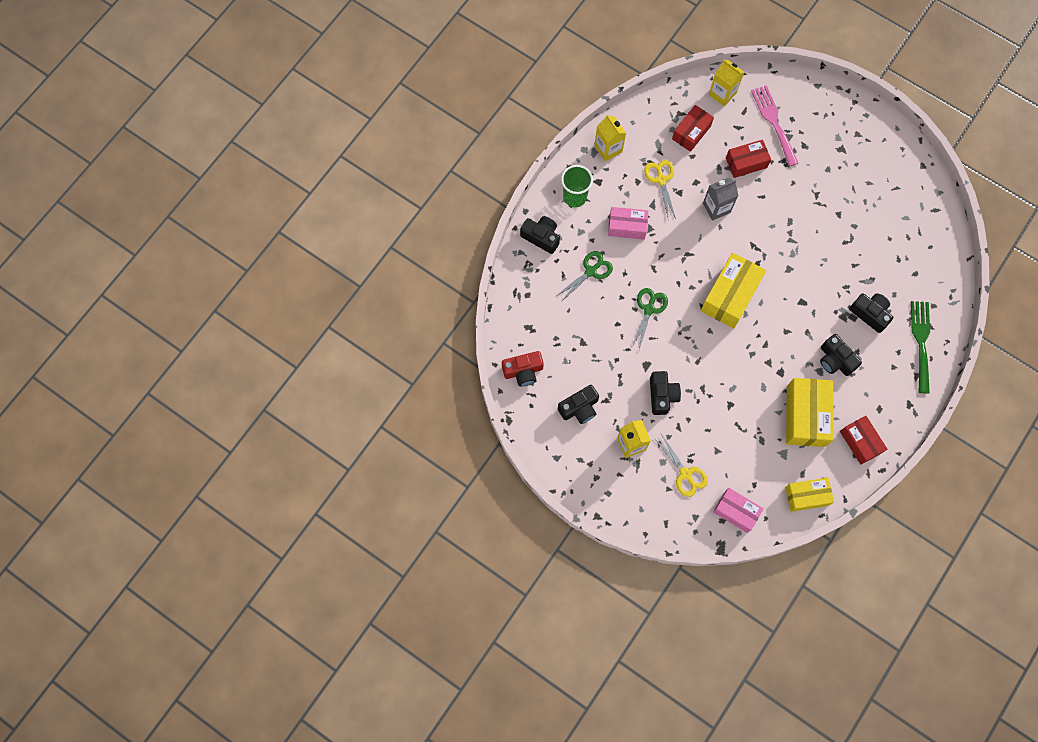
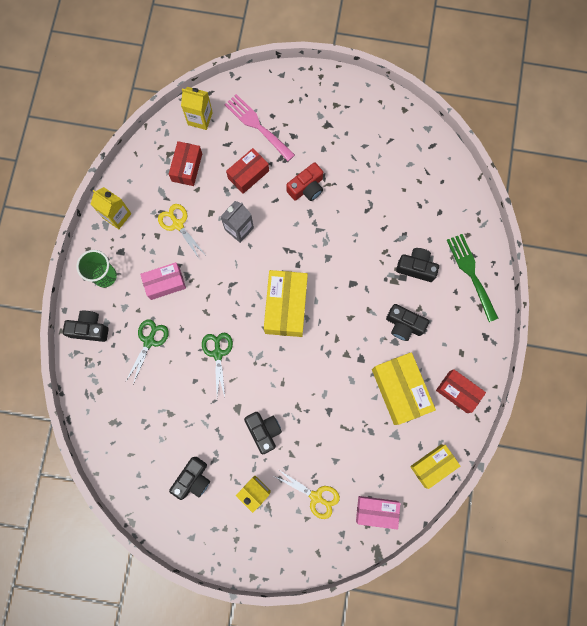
camera: 25 degrees left, 5 degrees up
(523, 371) = (126, 468): red camera -> red camera (306, 188)

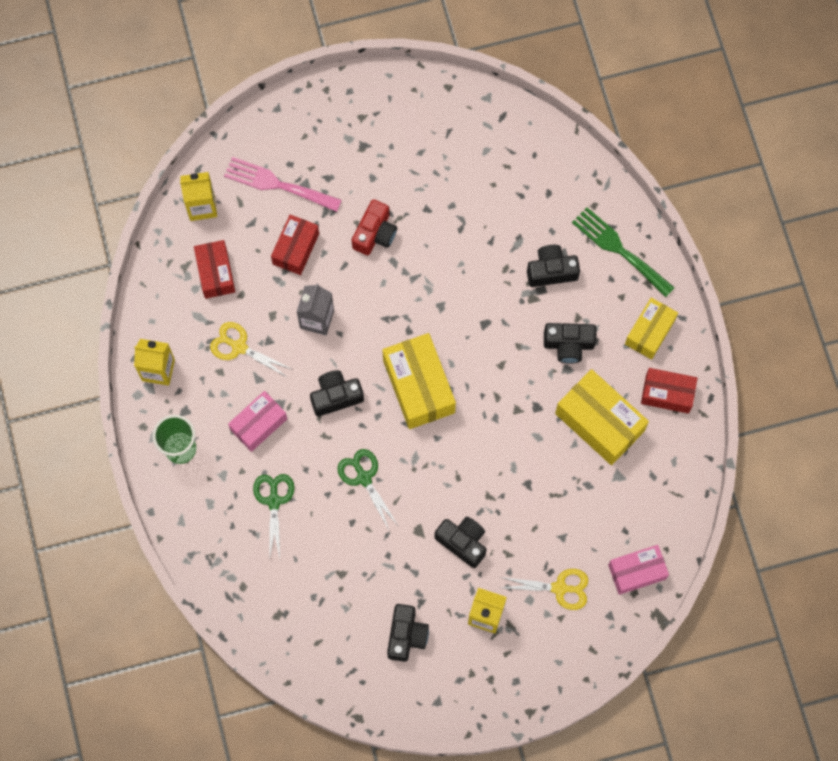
camera: 25 degrees left, 5 degrees down
(89, 329) = (193, 519): black camera -> black camera (336, 396)
(432, 465) = (677, 491): yellow box -> yellow box (649, 332)

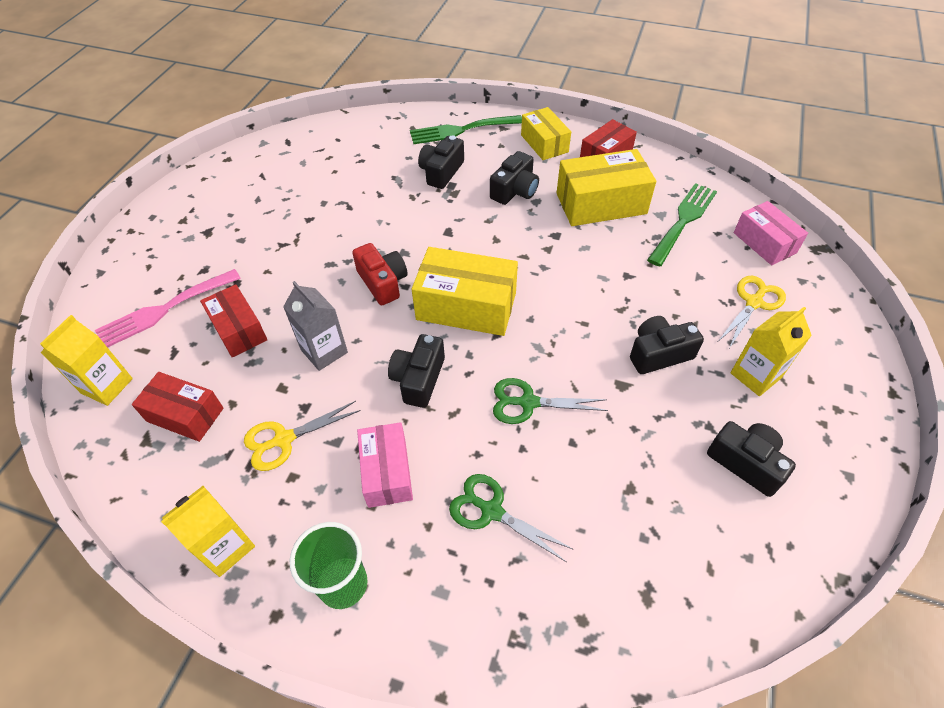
camera: 55 degrees left, 20 degrees down
(375, 234) = (291, 263): red camera -> red camera (383, 282)
(622, 497) = (683, 221): none -> green fork
(637, 572) = (764, 243): pink box -> pink box turned 45 degrees counterclockwise

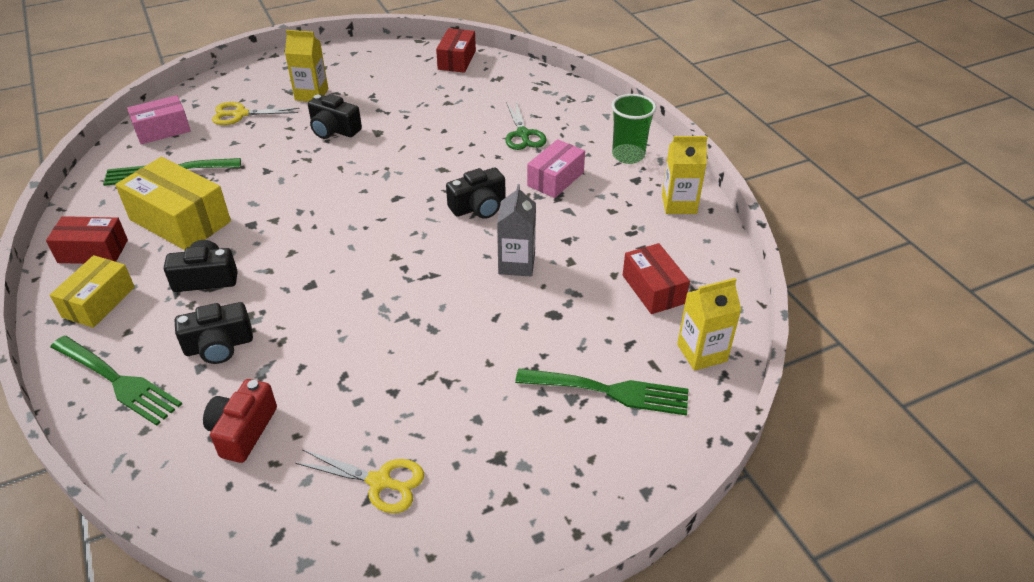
camera: 135 degrees left, 10 degrees down
(164, 310) = (610, 391): pink fork -> green fork
(238, 330) = (562, 325): red box -> red box (457, 60)
(284, 439) = (598, 231): yellow scissors -> yellow scissors (380, 482)
(383, 282) = (415, 282): red camera -> red camera (243, 431)
(466, 306) = (387, 224): yellow box -> none
(528, 402) = (437, 157): green scissors -> none
(746, 463) = (383, 78): black camera -> none
(764, 243) = (162, 130): pink box -> pink box turned 45 degrees clockwise

